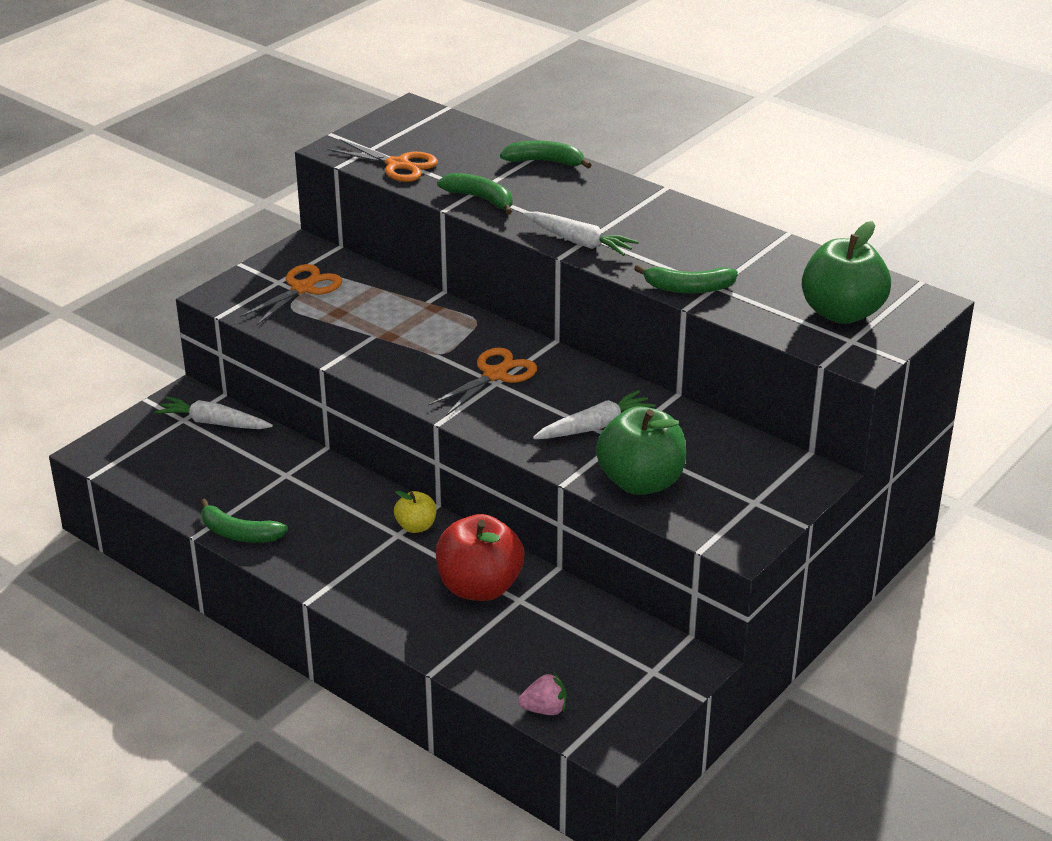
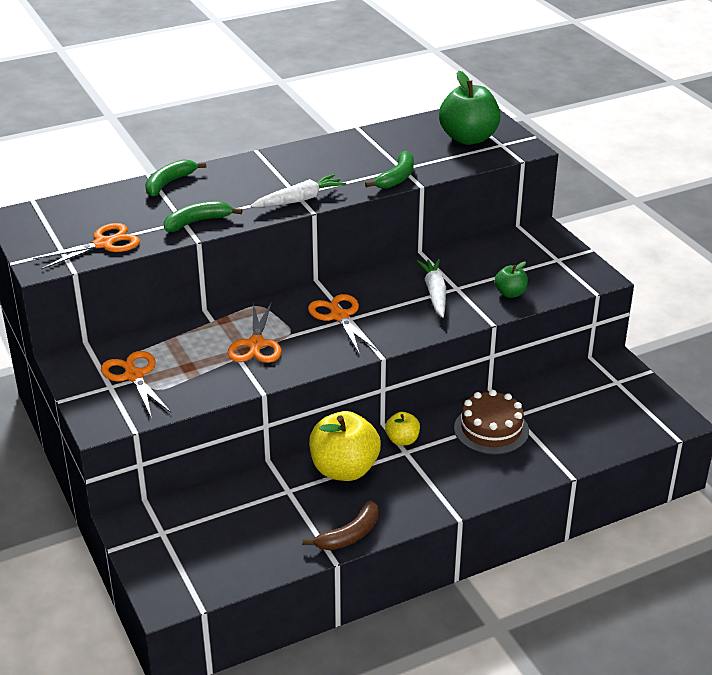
camera: 65 degrees left, 0 degrees up
(213, 423) = (182, 515): white carrot -> none
(239, 533) = (349, 535): green banana -> brown banana
(340, 500) = (344, 470): none -> yellow apple
(404, 339) = (256, 344): none -> orange scissors
(479, 587) = (491, 429): red apple -> brown cake
(544, 709) = (633, 437): pink strawberry -> none
(640, 482) = (510, 293): green apple -> green apple, size x0.50

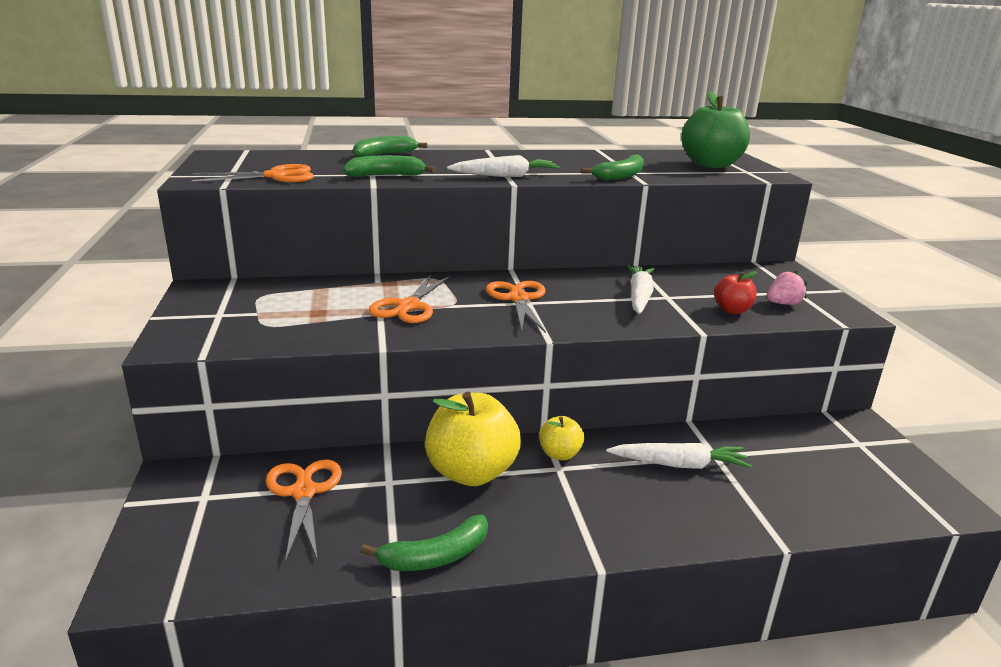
camera: 15 degrees right, 10 degrees down
(134, 376) = (253, 310): orange scissors -> orange scissors (303, 492)
(349, 535) = (435, 556): brown banana -> green banana
(491, 429) = (679, 464): brown cake -> white carrot
(510, 293) = (732, 310): green apple -> red apple
(548, 277) = (783, 304): none -> pink strawberry

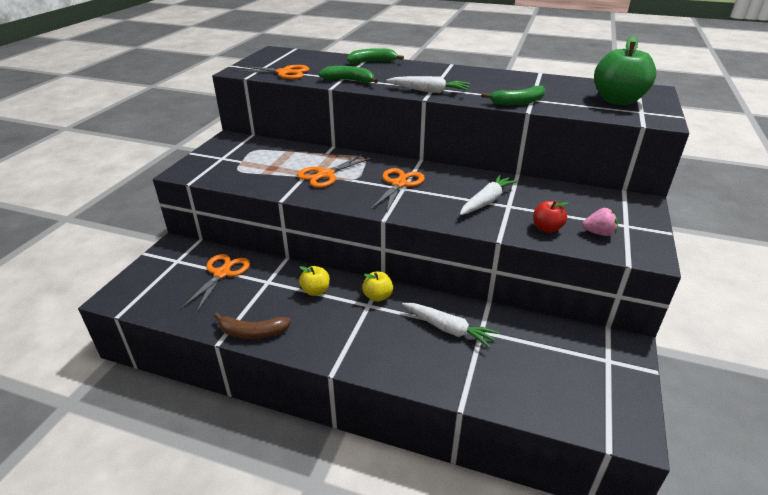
camera: 30 degrees right, 10 degrees up
(435, 556) = (252, 332): green banana -> brown banana
(471, 472) = (315, 291): yellow apple -> yellow apple, size x0.50

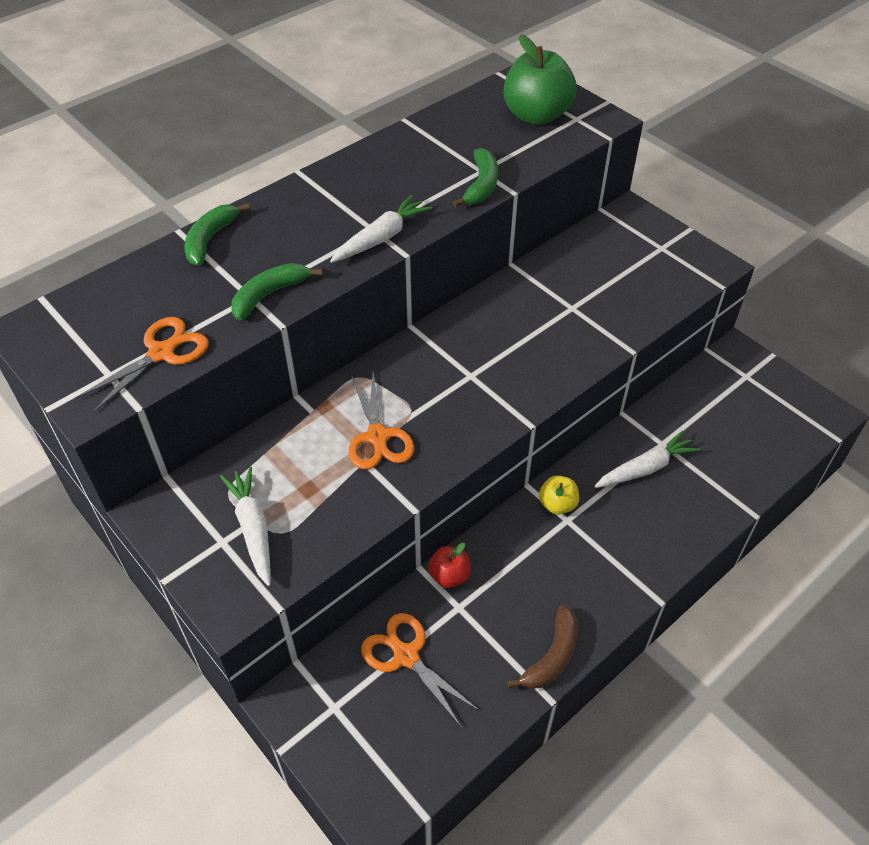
camera: 60 degrees left, 15 degrees up
(315, 291) = (510, 561): yellow apple -> none
(399, 184) = (458, 375): orange scissors -> none
(486, 201) = (551, 319): white carrot -> white carrot (253, 528)
(546, 228) = (633, 304): red apple -> red apple (449, 576)
(598, 233) = (663, 274): pink strawberry -> none

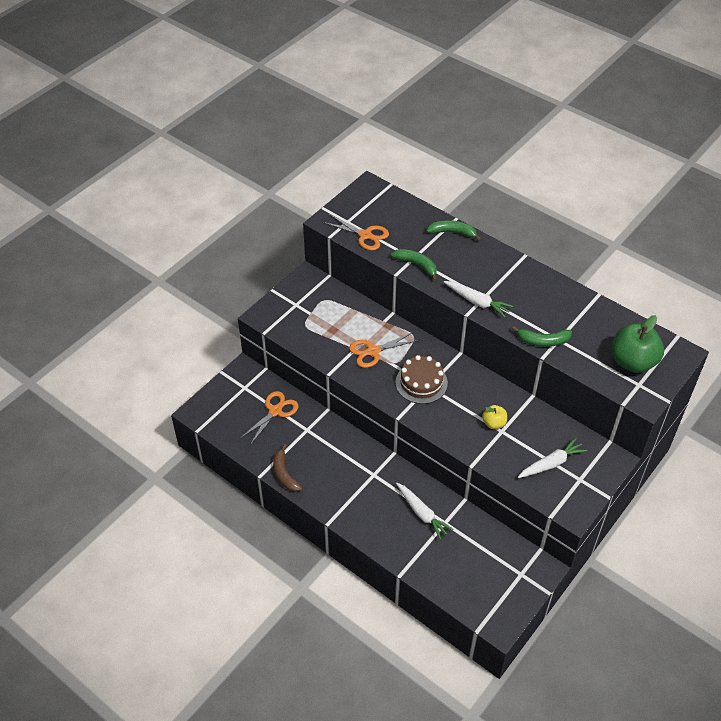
camera: 80 degrees right, 0 degrees up
(253, 528) = (305, 314): white carrot -> white carrot (551, 463)
(449, 576) = (325, 423): red apple -> none
(462, 383) = (421, 383): none -> brown cake
(551, 656) = (284, 474): brown banana -> brown banana turned 45 degrees clockwise
(557, 504) = (383, 469): yellow apple -> yellow apple (494, 423)

